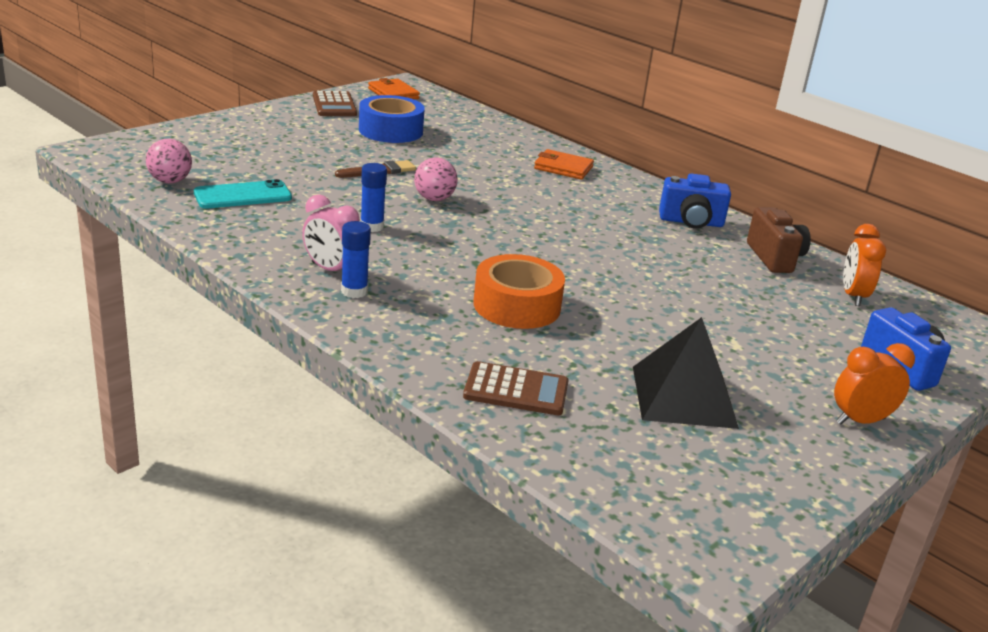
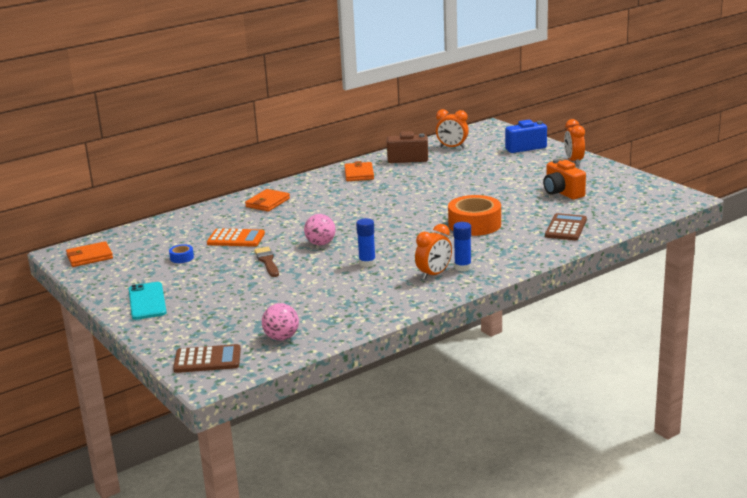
camera: 75 degrees left, 5 degrees down
(243, 195) = (312, 308): turquoise phone -> turquoise phone (147, 301)
(331, 270) = (434, 274): pink clock -> orange clock
(334, 105) = (113, 280): brown calculator -> brown calculator (207, 360)
(391, 131) = (182, 258): blue tape -> blue tape, size x0.43
(446, 154) = (236, 239): none -> orange calculator
(683, 396) = (562, 193): black pyramid -> orange camera
(691, 222) = (359, 174): blue camera -> orange wallet

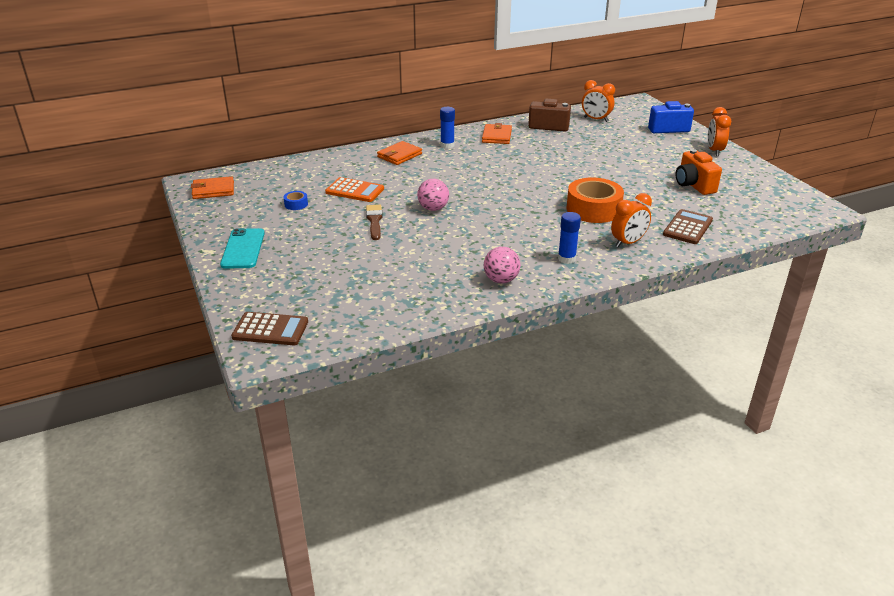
camera: 10 degrees right, 10 degrees up
(281, 338) = (354, 315): pink ball -> pink ball (501, 280)
(367, 263) = (471, 238): blue glue stick -> blue glue stick (447, 145)
(434, 274) = (534, 263): orange clock -> orange clock (628, 243)

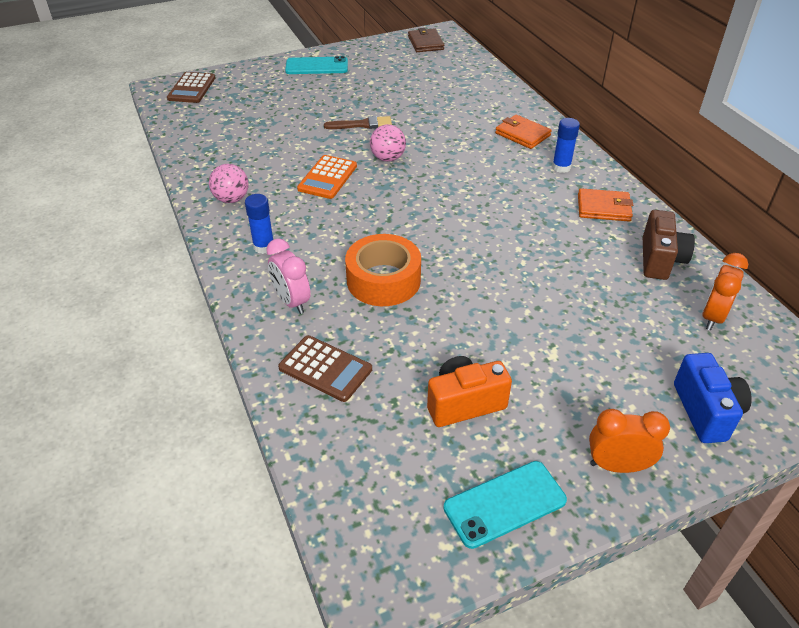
camera: 90 degrees right, 10 degrees up
(213, 190) = (425, 43): orange wallet -> brown wallet
(296, 204) = (398, 82): blue tape -> none
(355, 191) = (428, 111): orange calculator -> orange calculator (327, 177)
(628, 243) = (292, 301): orange clock -> pink clock
(755, 178) = (504, 504): none -> turquoise phone

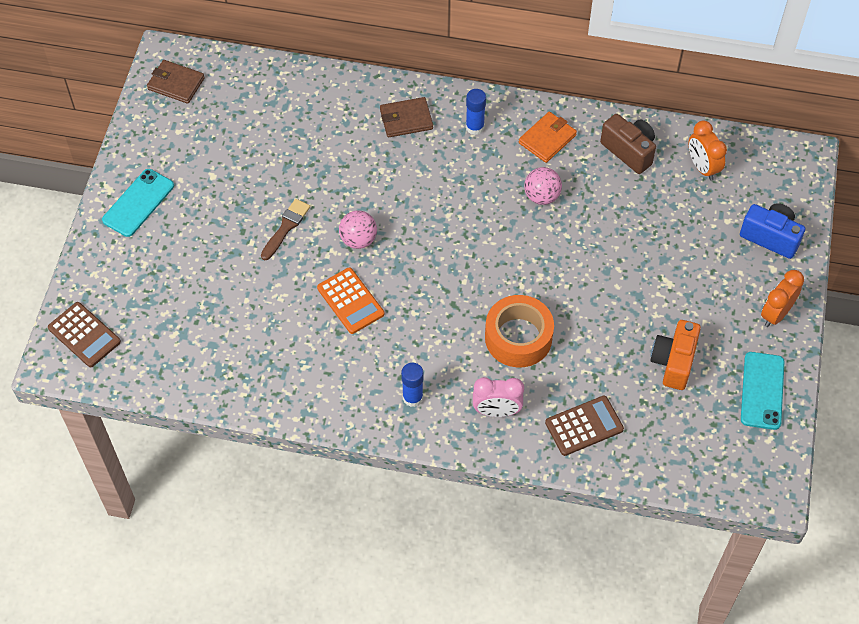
camera: 55 degrees left, 15 degrees up
(231, 199) = (324, 390): pink ball -> pink ball (541, 196)
(522, 134) = (406, 119): orange wallet -> brown wallet

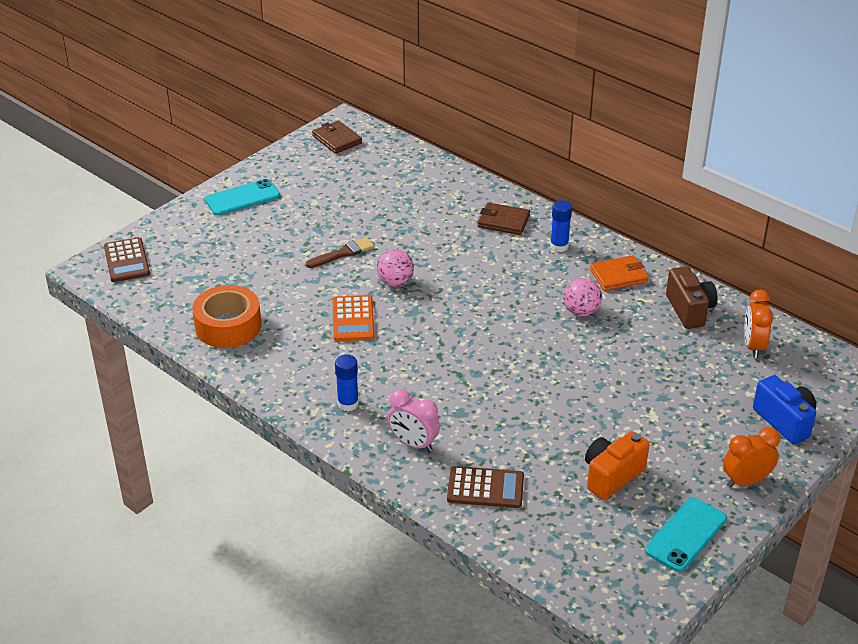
camera: 30 degrees right, 20 degrees down
(518, 337) = (478, 400): orange tape -> orange tape (228, 326)

